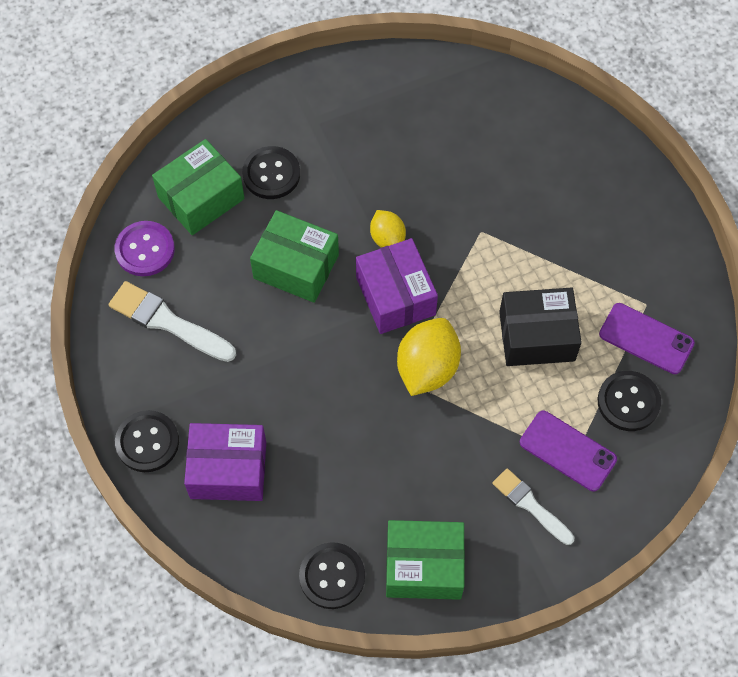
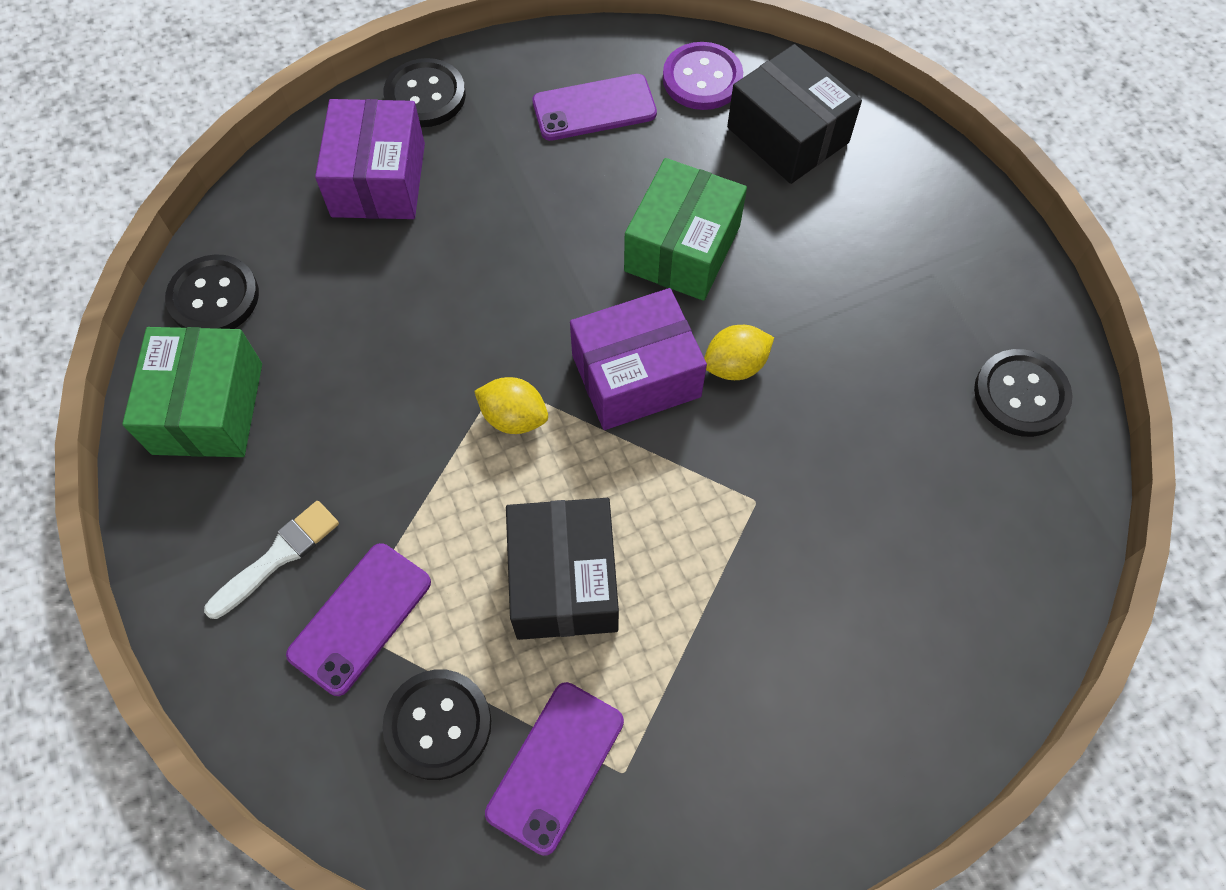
camera: 90 degrees right, 0 degrees up
(168, 322) = (594, 108): white brush -> purple phone
(201, 198) = (787, 135): green box -> black box
(271, 174) = (835, 215): black button -> black button (1021, 394)
(427, 368) = (514, 417): yellow lemon -> yellow lemon, size x0.59

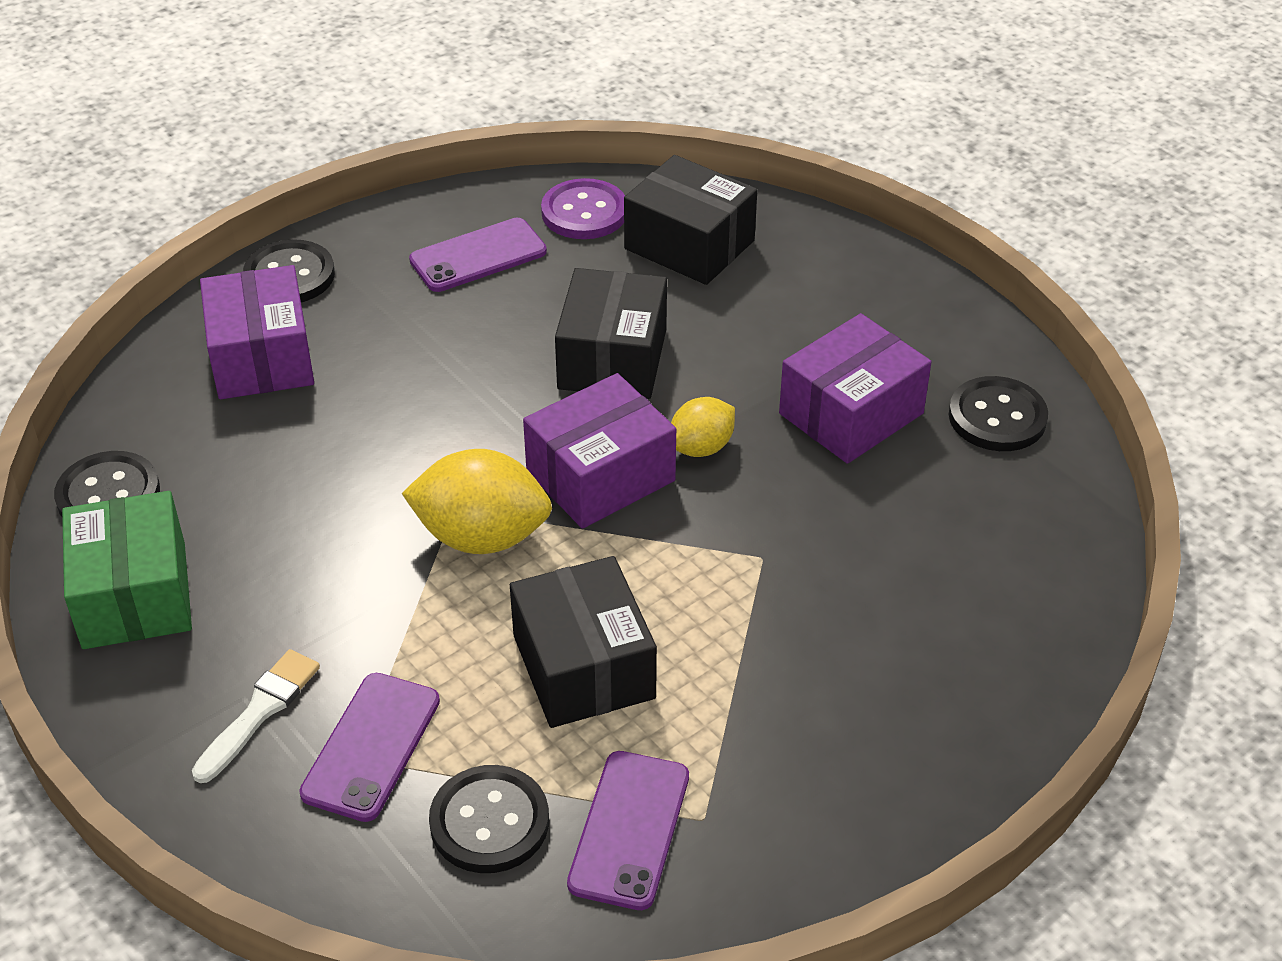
camera: 15 degrees left, 20 degrees down
(514, 417) = (481, 537): yellow lemon -> yellow lemon, size x1.71
(682, 248) = (612, 359): green box -> black box
(883, 359) = (851, 413): none -> purple box

